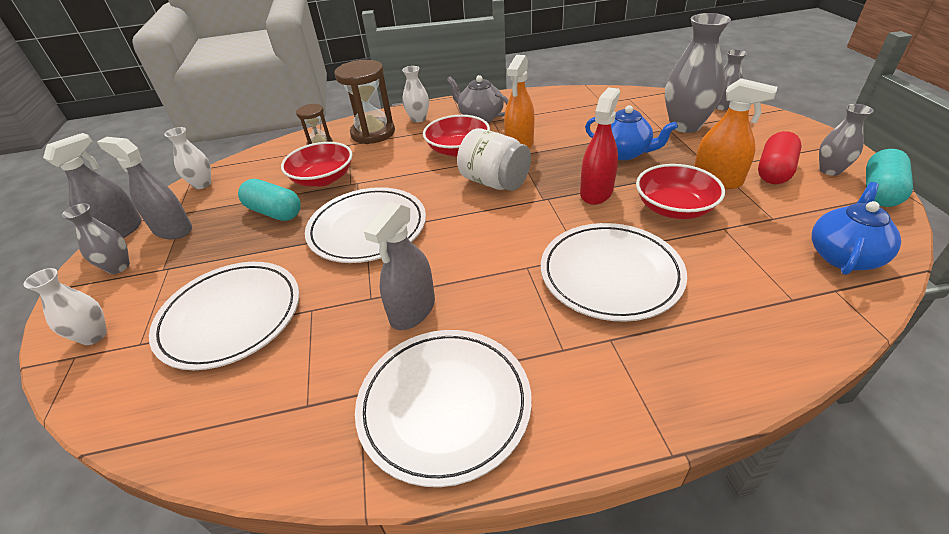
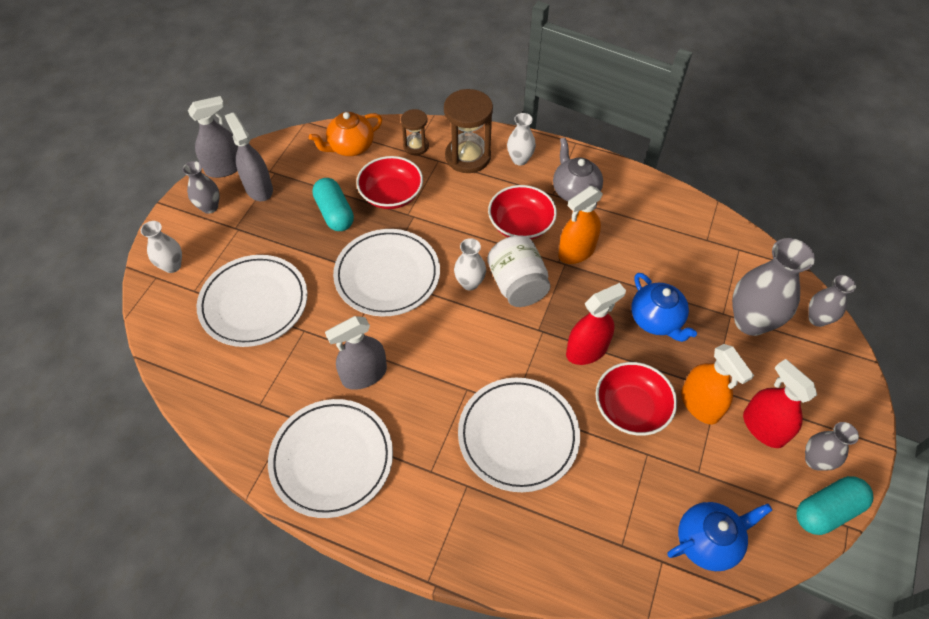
camera: 30 degrees right, 15 degrees up
(202, 184) = (302, 145): white vase -> white vase (469, 283)
(255, 167) = (350, 147): none -> orange teapot
(774, 171) = (763, 428): red capsule -> red spray bottle

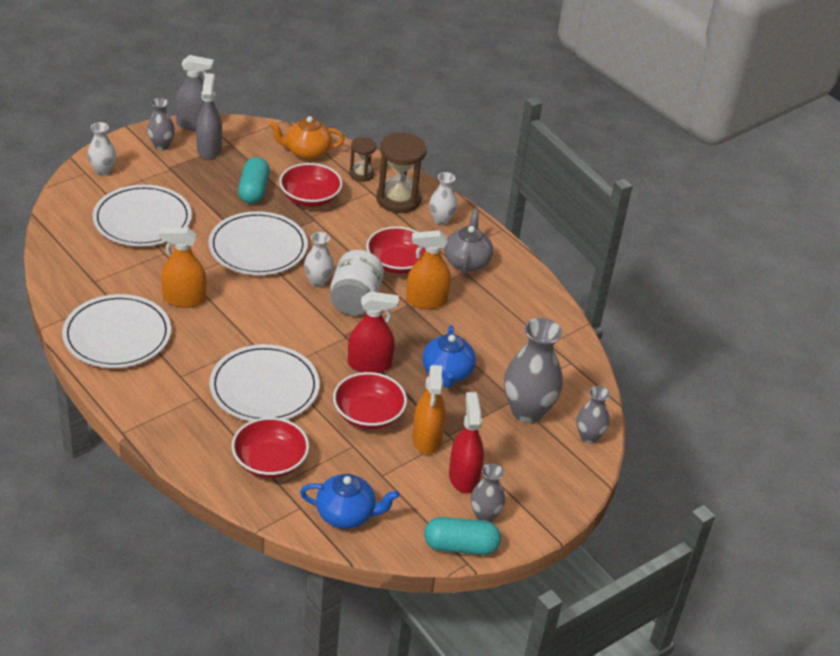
camera: 25 degrees right, 15 degrees down
(364, 374) = (184, 299): grey spray bottle -> orange spray bottle
(592, 523) = (270, 461): none -> red bowl

